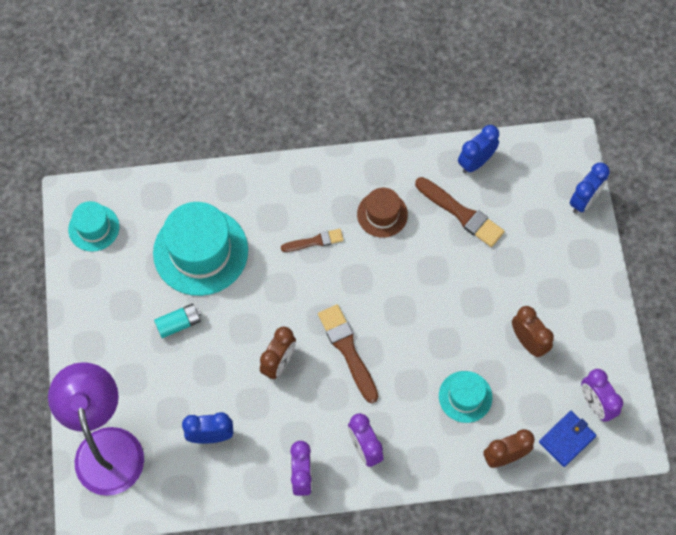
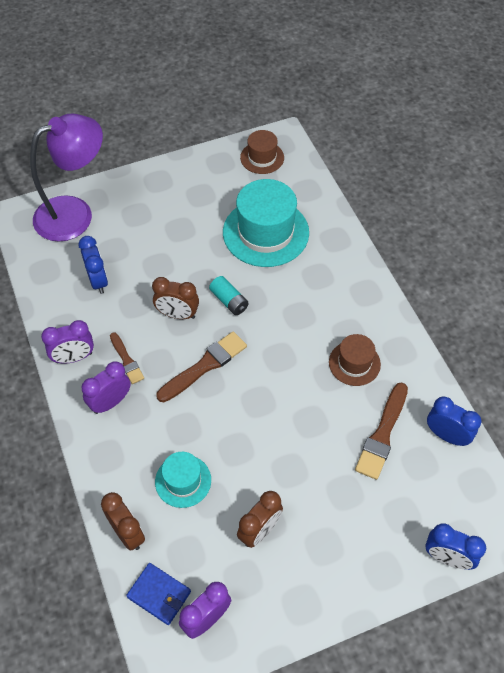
camera: 75 degrees right, 10 degrees down
(94, 228) = (262, 157): turquoise hat -> brown hat
(179, 323) = (194, 234): turquoise battery -> turquoise battery (229, 301)
(315, 241) = (306, 314): brown brush -> brown brush (126, 360)

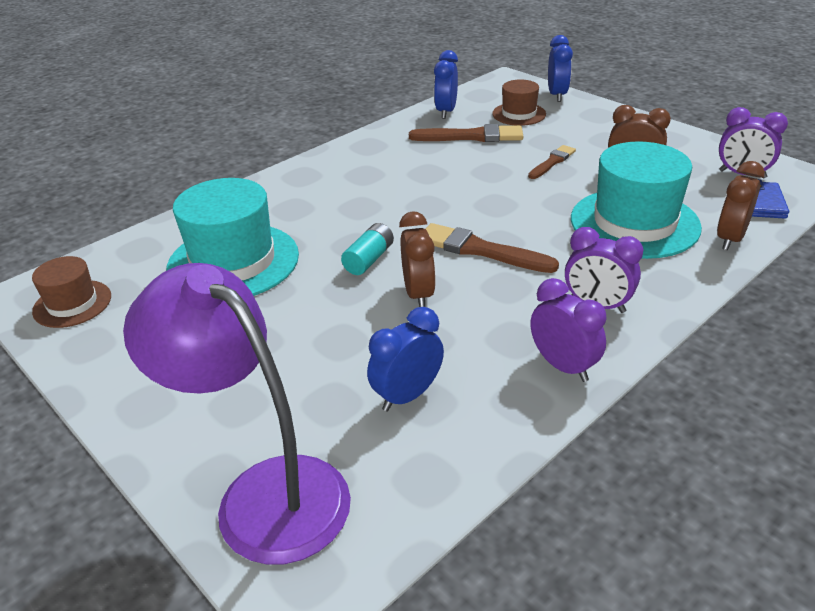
camera: 110 degrees left, 20 degrees down
(126, 360) = (524, 314): brown brush -> brown brush (552, 162)
(183, 481) = (634, 223): turquoise hat -> turquoise hat, size x1.85
(354, 363) = (402, 164): brown hat -> brown hat (519, 114)

